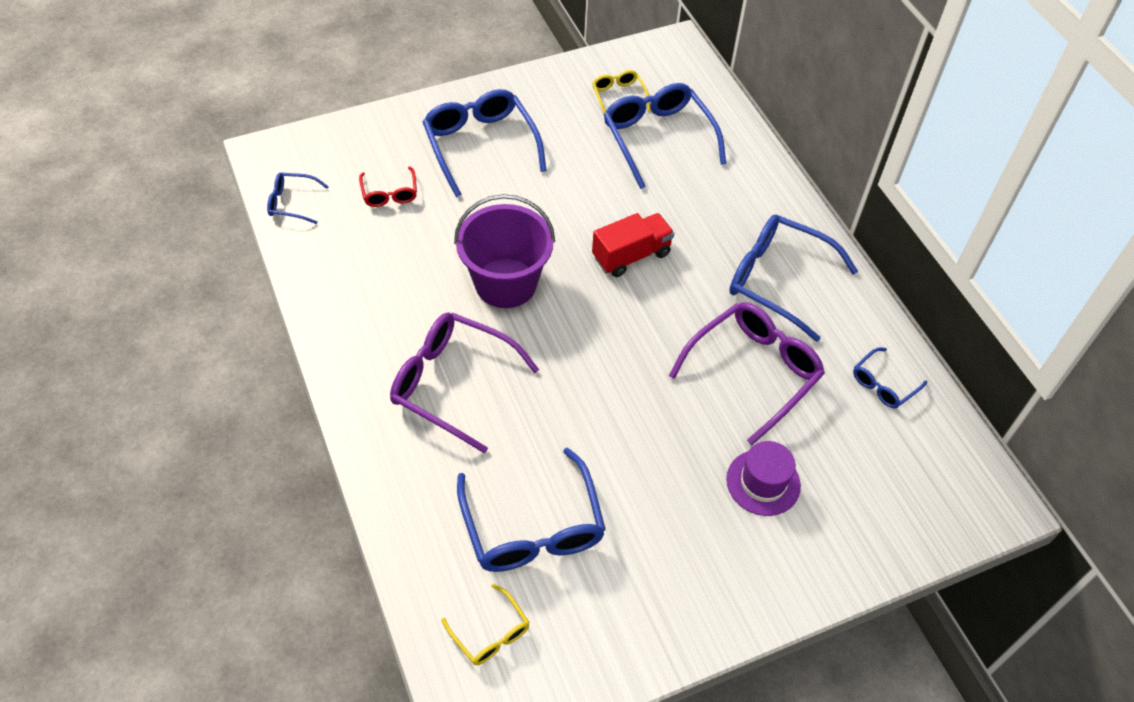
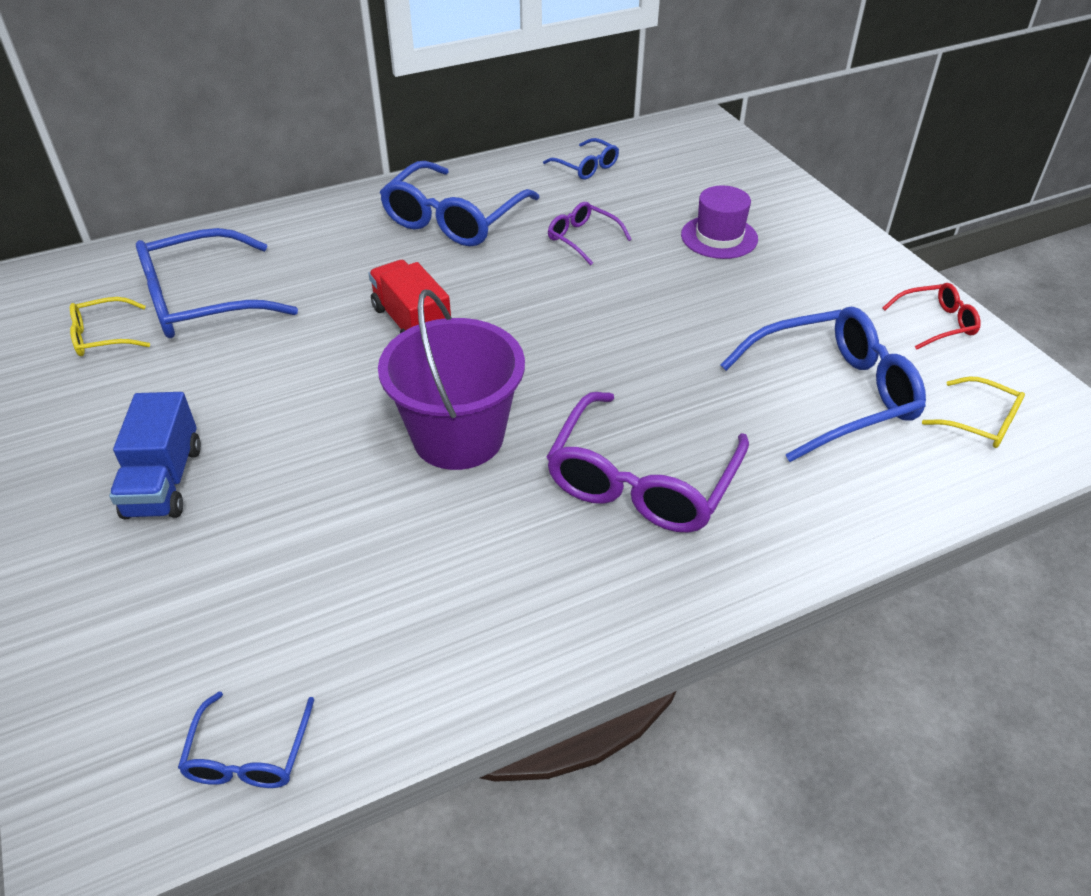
camera: 90 degrees left, 10 degrees down
(389, 193) = (252, 594): red glasses -> red glasses (936, 323)
(480, 146) = (164, 481): blue glasses -> blue truck
(490, 633) = (980, 422): yellow glasses -> yellow glasses turned 75 degrees clockwise
(753, 372) = (583, 239): purple glasses -> purple glasses, size x0.51

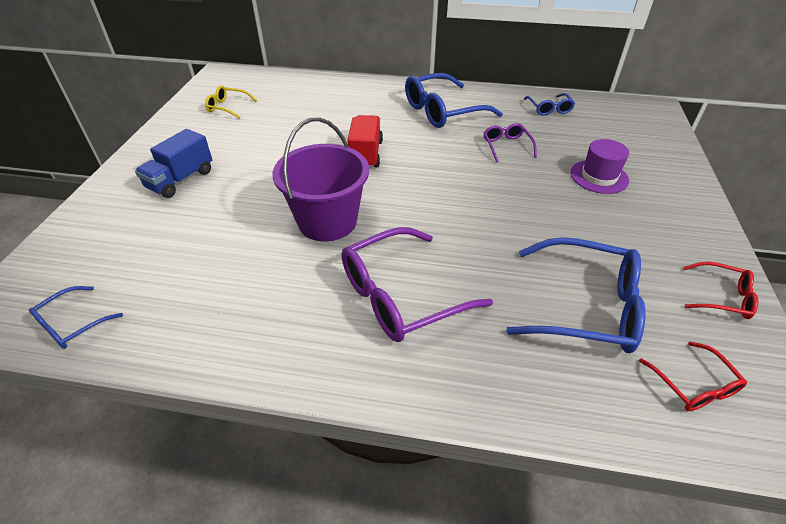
camera: 35 degrees right, 0 degrees up
(202, 301) = (282, 107): blue glasses -> none
(980, 422) = (693, 385): yellow glasses -> red glasses

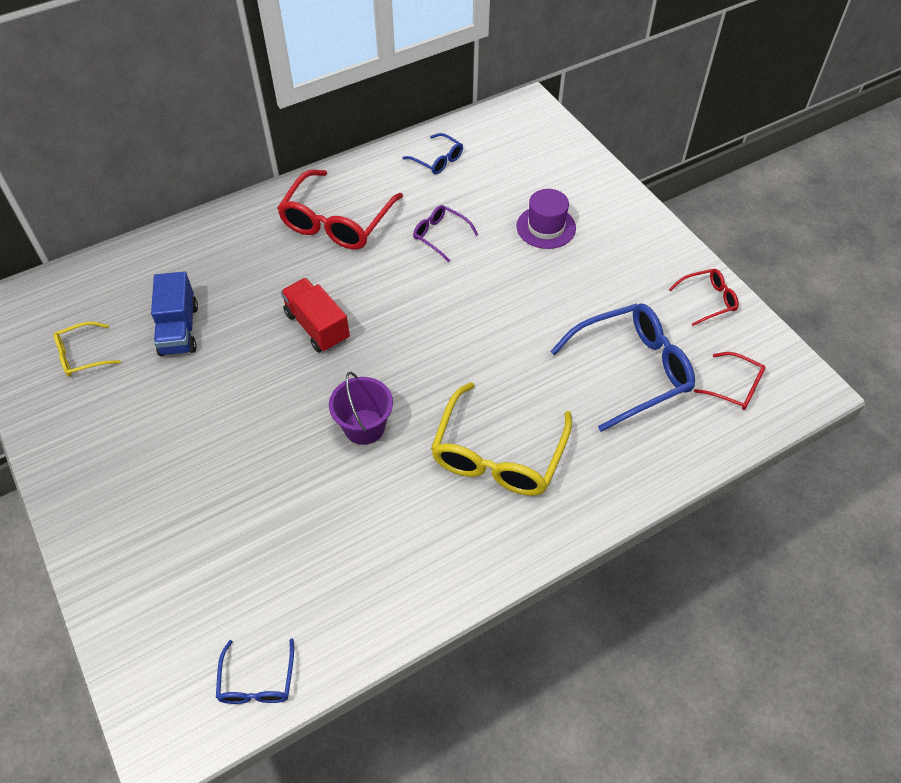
camera: 40 degrees left, 10 degrees up
(181, 180) = (157, 481): blue truck -> blue truck (179, 329)
(327, 221) = (364, 427): purple bucket -> purple bucket, size x0.63
(401, 295) = (498, 454): purple glasses -> yellow glasses
(443, 111) = (337, 221): blue glasses -> red glasses

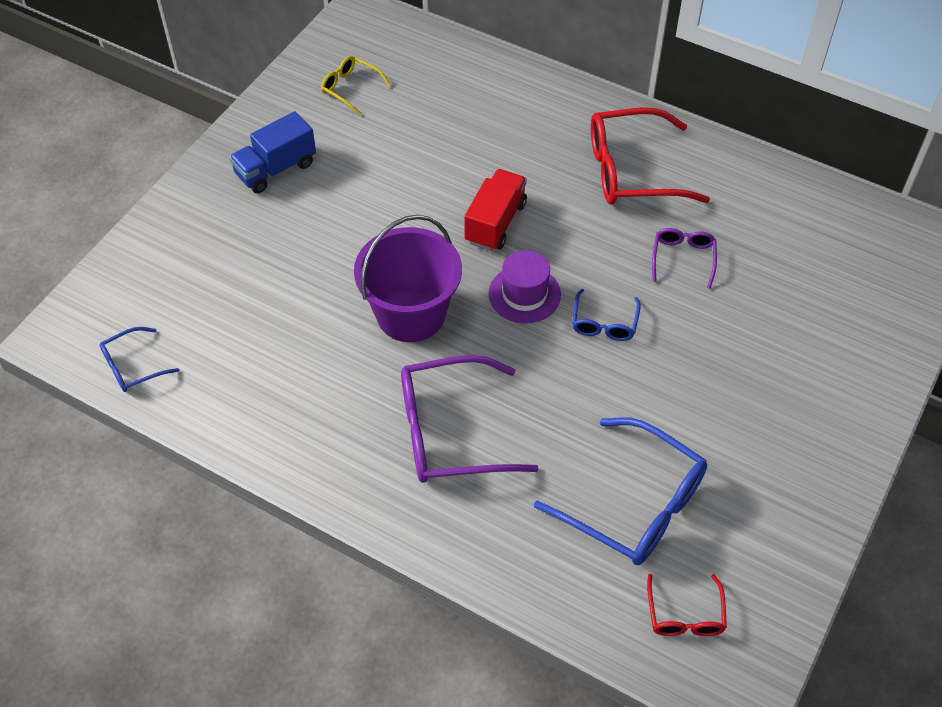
camera: 60 degrees right, 0 degrees up
(179, 329) = (421, 132): blue truck -> blue truck (275, 169)
(364, 427) = (411, 314): purple bucket -> purple bucket, size x1.60
(437, 160) = (785, 205): blue glasses -> blue glasses (604, 323)
(498, 454) = (450, 432): yellow glasses -> purple glasses
(546, 227) = (772, 342): purple hat -> purple hat (524, 294)
(708, 300) = (792, 541): red glasses -> none

